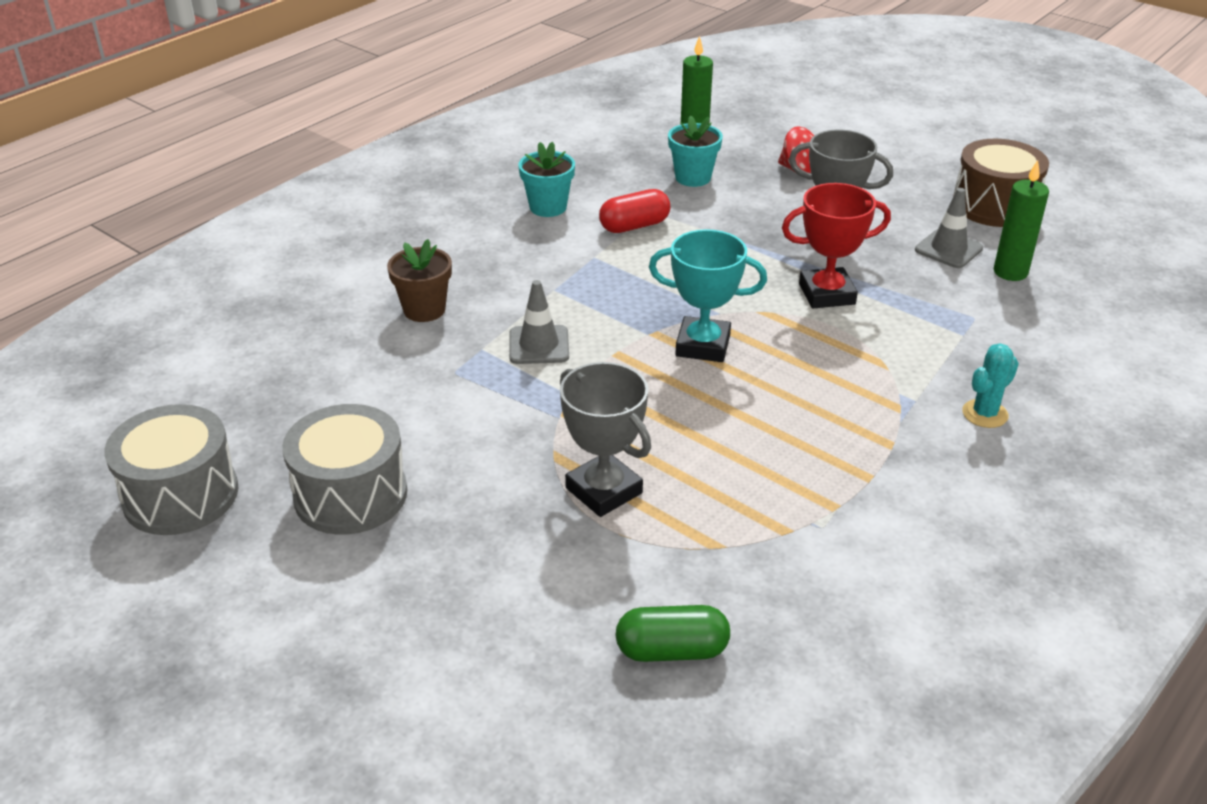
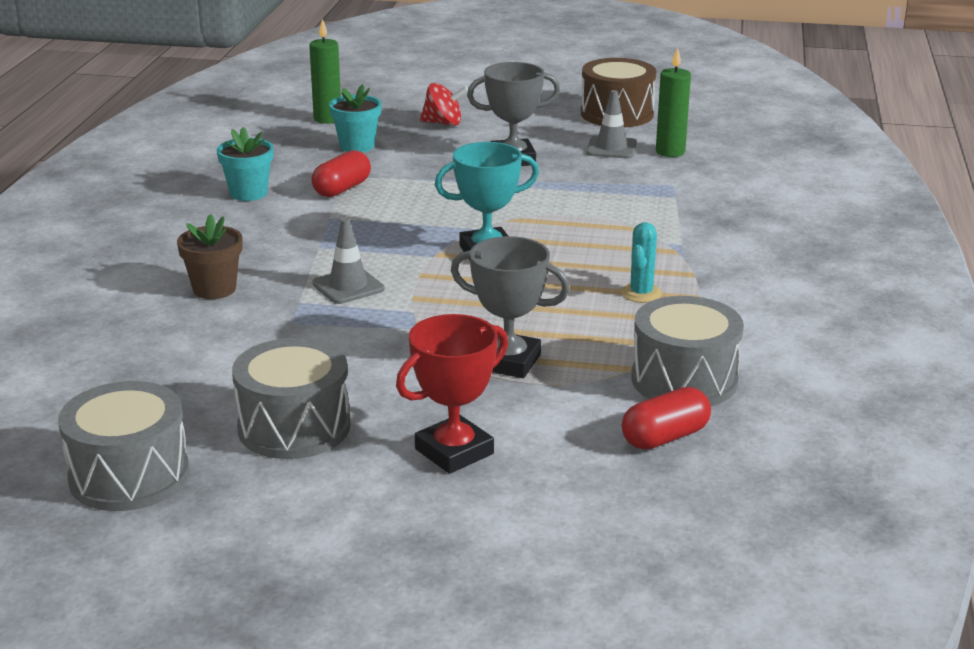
camera: 30 degrees left, 10 degrees down
(671, 650) = (665, 437): green capsule -> red capsule
(758, 583) = (684, 380): none -> grey drum
(827, 294) = (549, 196): red trophy -> red trophy (454, 451)
(985, 414) = (738, 239): turquoise cactus -> turquoise cactus (641, 293)

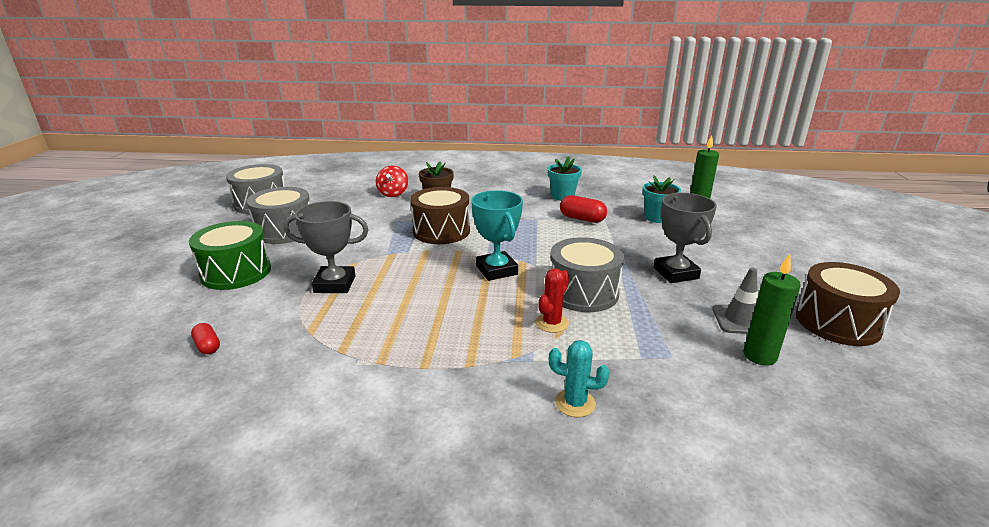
camera: 85 degrees right, 0 degrees up
(348, 286) = (441, 231): grey traffic cone -> brown drum
(443, 123) = (727, 243): red spinning top -> red spinning top (393, 194)
(454, 451) = (236, 272): red trophy -> green drum
(508, 361) = (334, 284): grey trophy -> grey trophy turned 75 degrees clockwise
(614, 230) = (552, 323): none -> red cactus
(641, 293) = (431, 336): turquoise cactus -> turquoise cactus (575, 403)
(665, 437) = (208, 346): red capsule -> red capsule, size x0.60
(684, 380) = (284, 356): grey drum -> grey drum (583, 292)

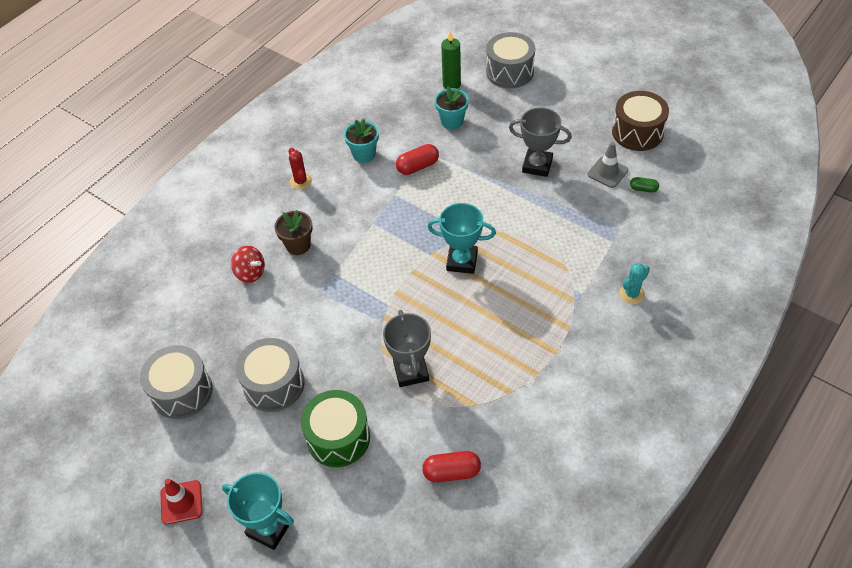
camera: 55 degrees left, 25 degrees up
(123, 271) = (269, 528): none -> turquoise trophy
(150, 231) = (181, 502): none -> red traffic cone
(208, 346) = (451, 472): red capsule -> red capsule, size x1.65
(334, 284) = (411, 371): grey trophy -> grey trophy turned 45 degrees counterclockwise
(441, 231) = (367, 268): brown drum -> none
(552, 323) = (551, 264): red cactus -> red cactus (301, 181)
(583, 292) = (526, 228): grey drum -> grey drum (509, 72)
(759, 356) = (643, 189): green candle -> green capsule

